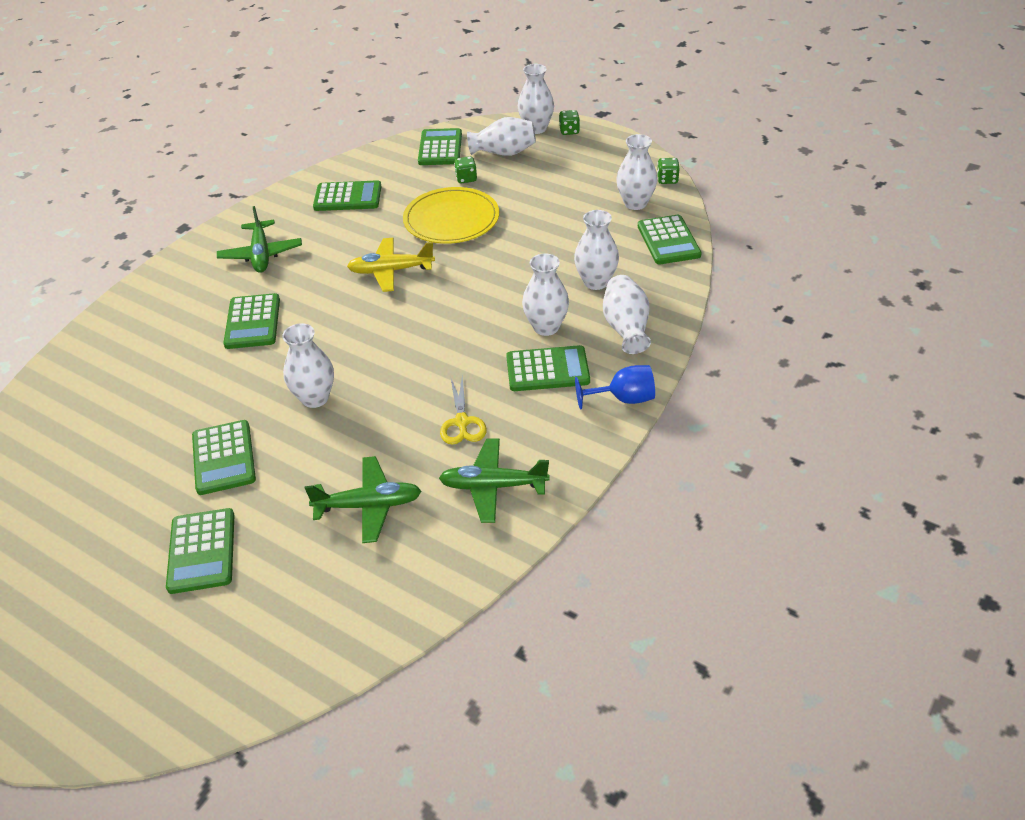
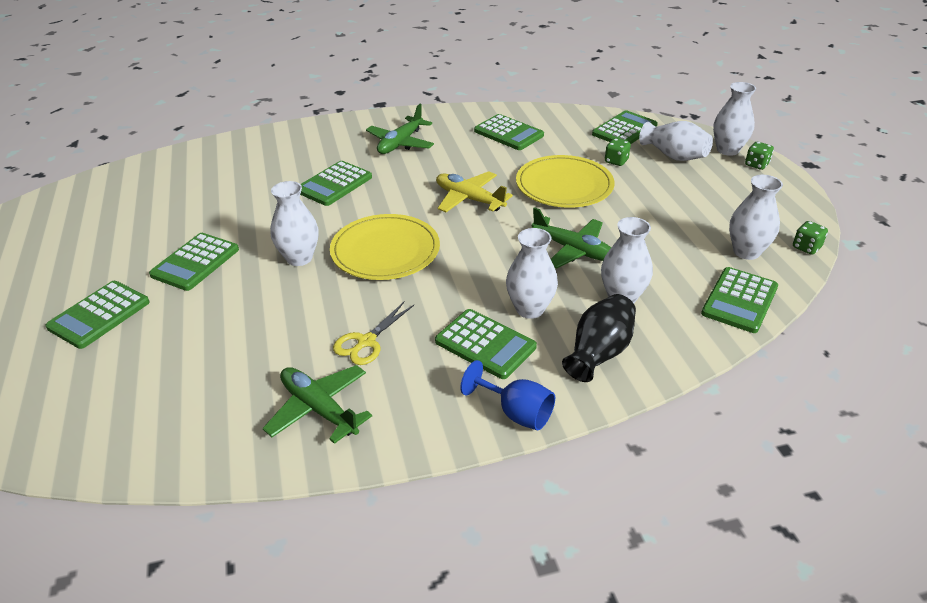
camera: 40 degrees right, 5 degrees down
(369, 505) = (224, 358): green plane -> green plane (572, 250)
(380, 350) = (385, 251): none -> yellow plate
(626, 328) = (599, 353): white vase -> black vase

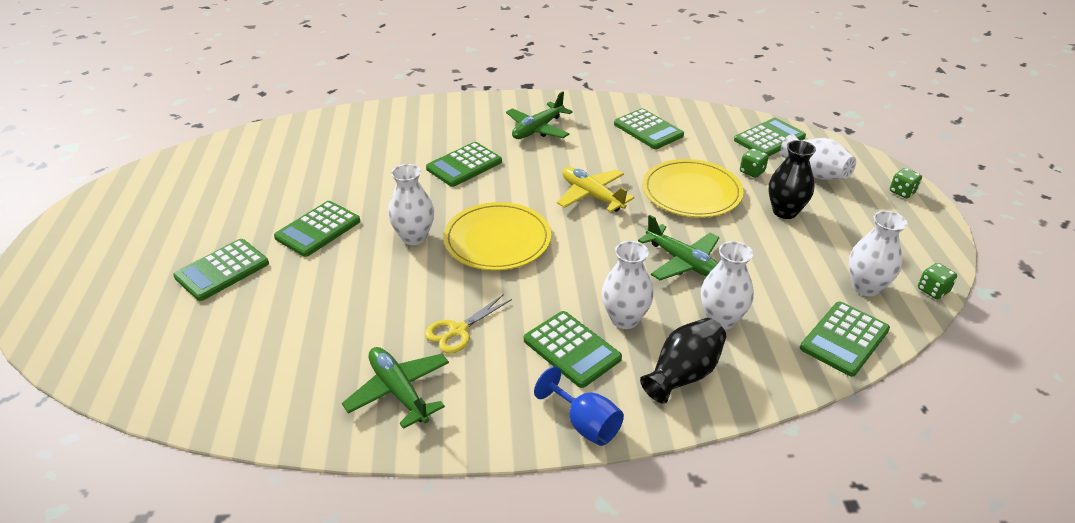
camera: 10 degrees right, 0 degrees up
(655, 193) = (785, 211): none -> black vase
(727, 150) = (874, 172): white vase -> none

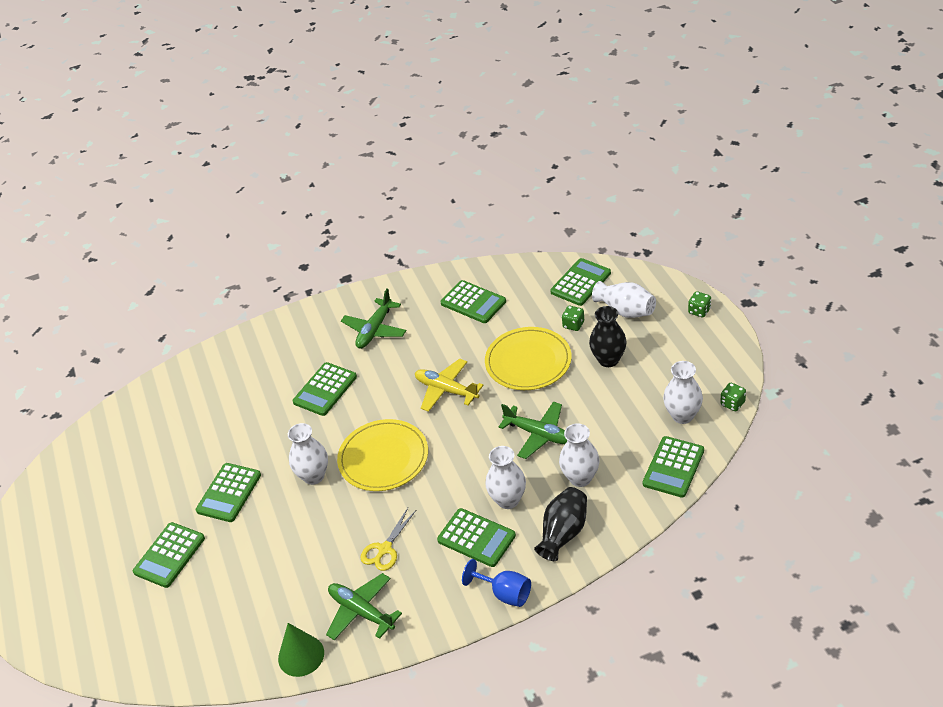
camera: 10 degrees left, 5 degrees up
(302, 420) = (301, 655): none -> green cone

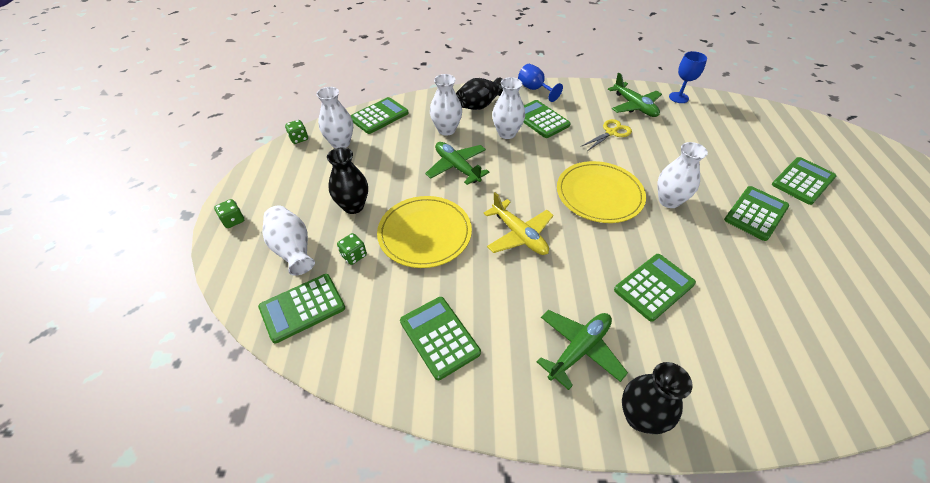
camera: 165 degrees left, 5 degrees up
(301, 655) = (678, 97): green cone -> blue goblet
(330, 311) = (639, 416): none -> black vase

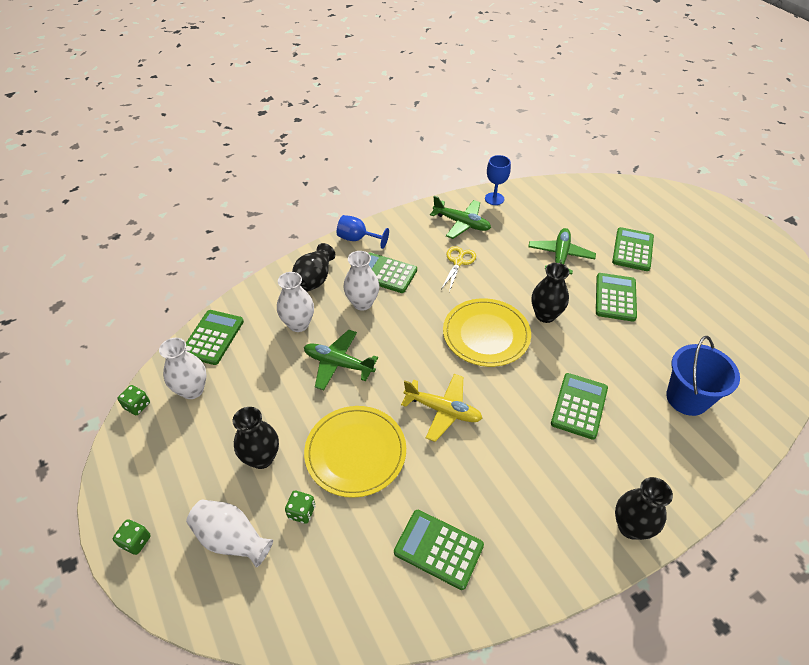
camera: 30 degrees left, 0 degrees up
(302, 308) = (290, 594): green calculator -> none
(579, 349) = (556, 495): green plane -> green plane (560, 256)
(669, 201) = (545, 315): white vase -> black vase
(784, 332) = (687, 398): none -> blue bucket

